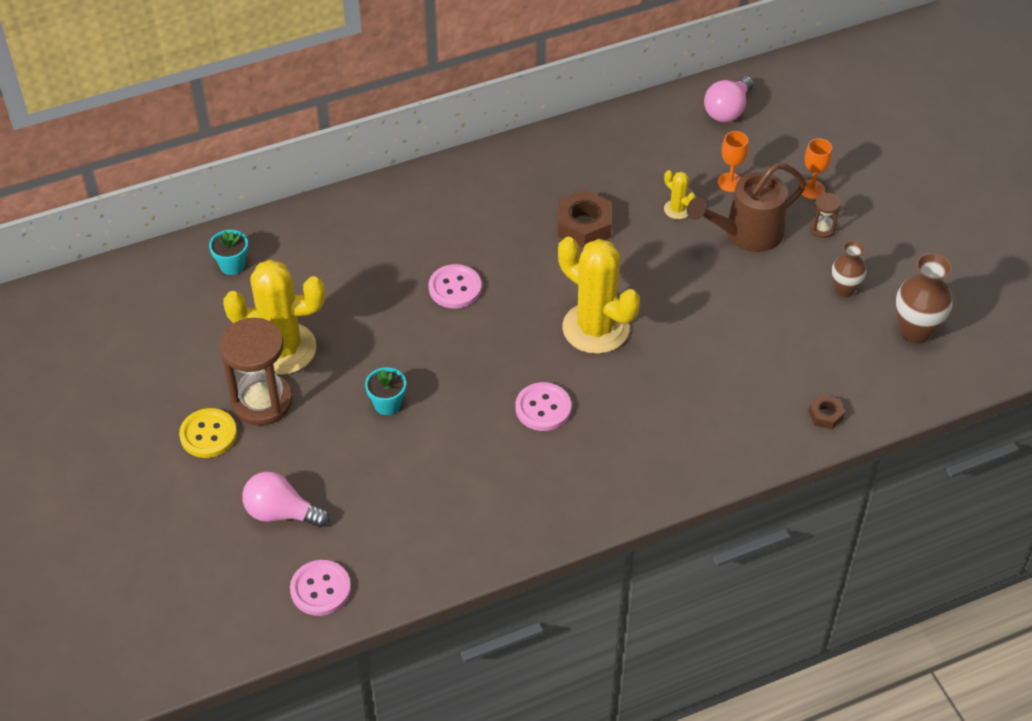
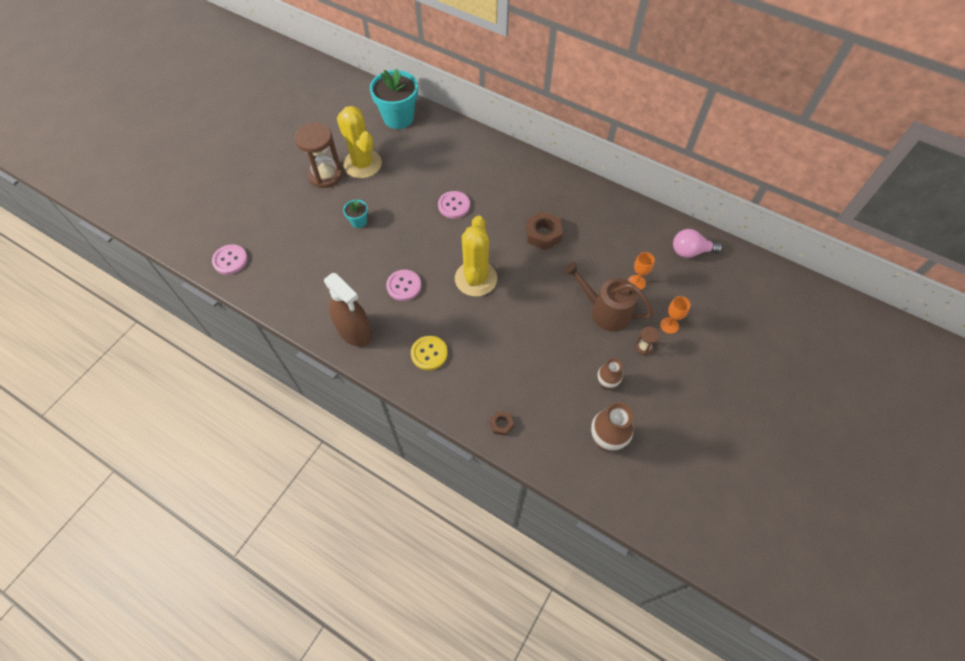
camera: 55 degrees right, 10 degrees up
(208, 434) = (292, 168): yellow button -> yellow button (429, 353)
(232, 265) = (398, 118): turquoise flower pot -> turquoise flower pot, size x2.14
(281, 513) = (265, 220): pink light bulb -> none
(572, 497) = (354, 331): none -> brown spray bottle
(677, 209) = (593, 269): yellow cactus -> none

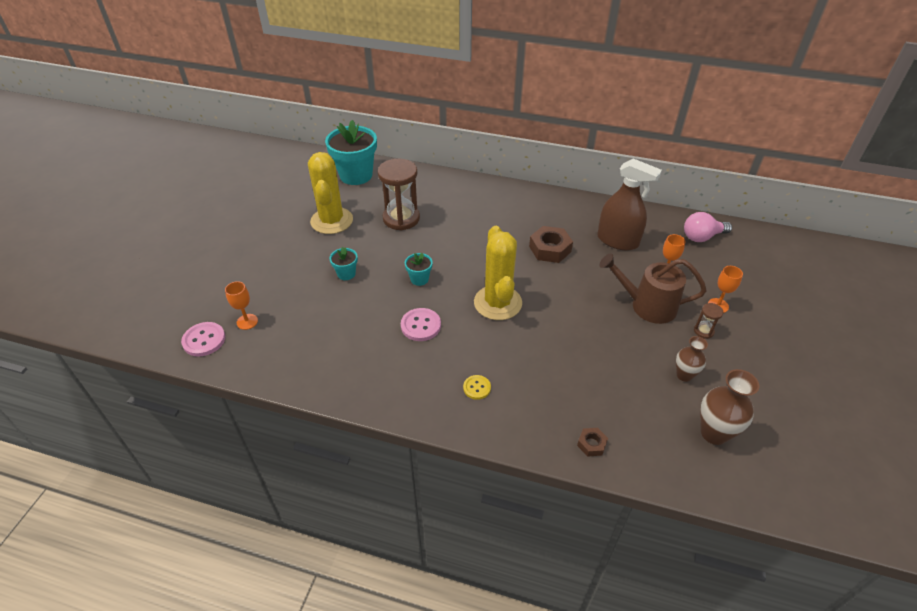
camera: 15 degrees left, 15 degrees down
(267, 250) = (247, 321): none -> orange goblet
(325, 175) = (293, 237): brown hourglass -> brown hourglass (401, 218)
(354, 331) = (380, 383): brown spray bottle -> brown spray bottle (617, 241)
(362, 164) = (332, 221): yellow cactus -> yellow cactus turned 45 degrees clockwise
(418, 240) = (419, 279): none -> turquoise flower pot
(429, 353) = (477, 388): yellow button -> yellow button, size x0.63
(454, 205) = (445, 240): pink button -> none

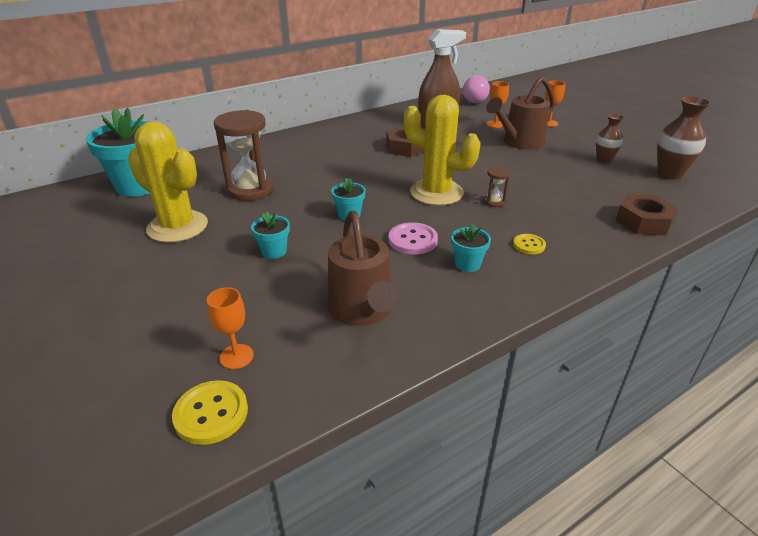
camera: 50 degrees left, 10 degrees down
(204, 340) = (211, 413): pink button -> yellow button
(325, 346) = (362, 310): none -> brown watering can
(419, 367) = (467, 264): none -> turquoise flower pot
(591, 444) = (644, 221): brown nut -> brown nut, size x1.86
(703, 331) = (568, 137): brown hourglass -> brown hourglass (494, 202)

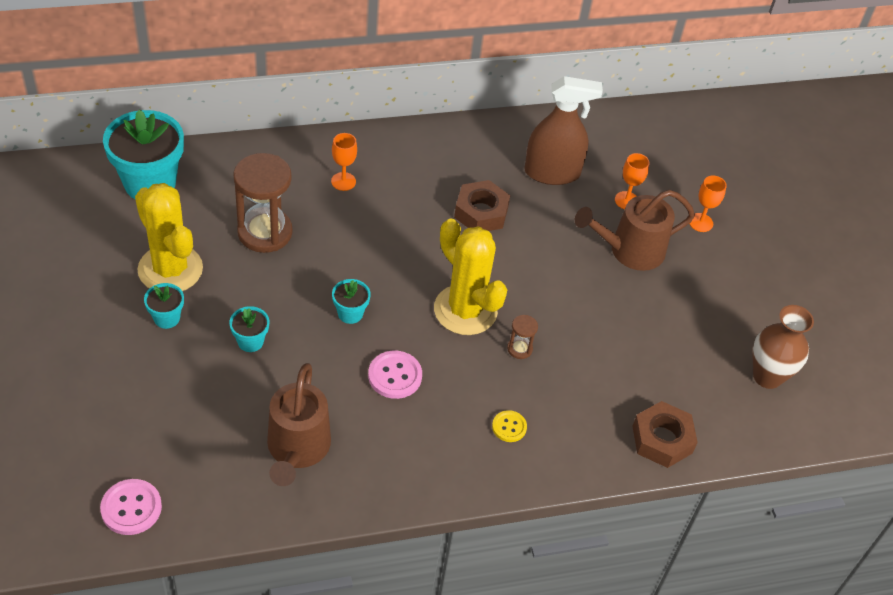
camera: 15 degrees right, 15 degrees up
(211, 413) = (131, 508): yellow button -> pink button
(236, 356) = (169, 459): orange goblet -> orange goblet (343, 181)
(467, 264) = (428, 429): turquoise flower pot -> turquoise flower pot (167, 318)
(476, 100) = (641, 135): pink light bulb -> none
(604, 160) = (709, 322): brown vase -> none

